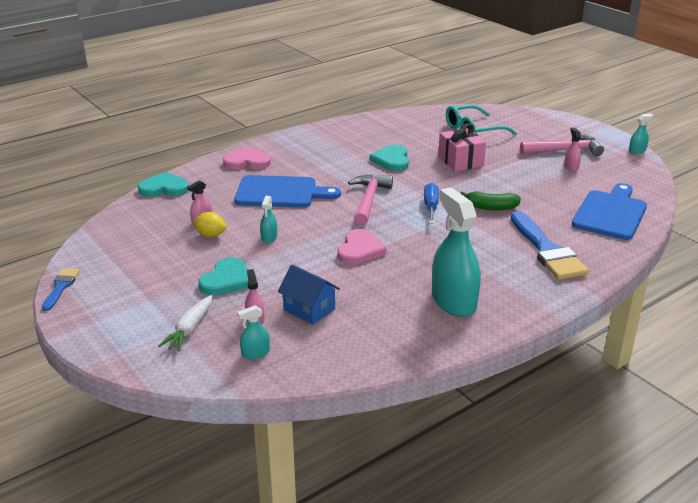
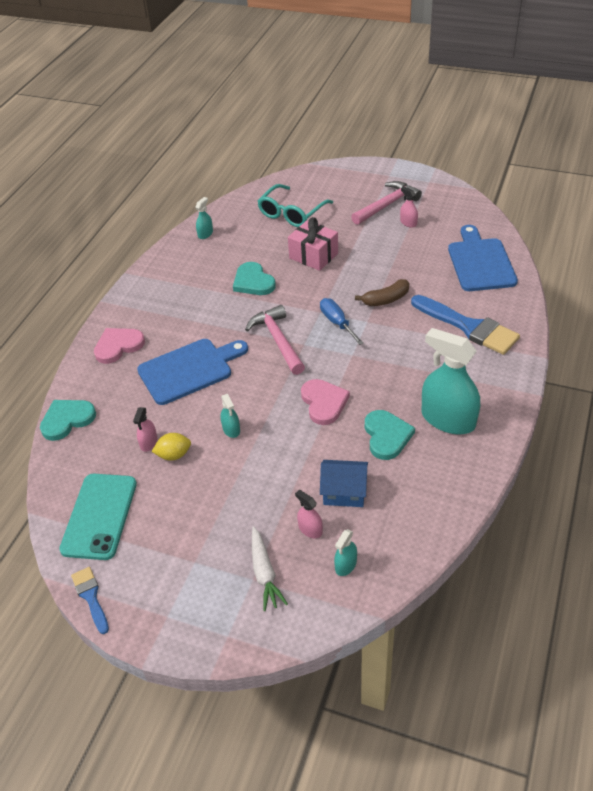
camera: 30 degrees left, 15 degrees up
(120, 247) = (99, 516): none -> turquoise phone
(226, 280) = (241, 500): turquoise heart -> turquoise heart (386, 436)
(491, 207) = (386, 299): green banana -> brown banana
(637, 150) = (442, 180): turquoise spray bottle -> turquoise spray bottle (205, 234)

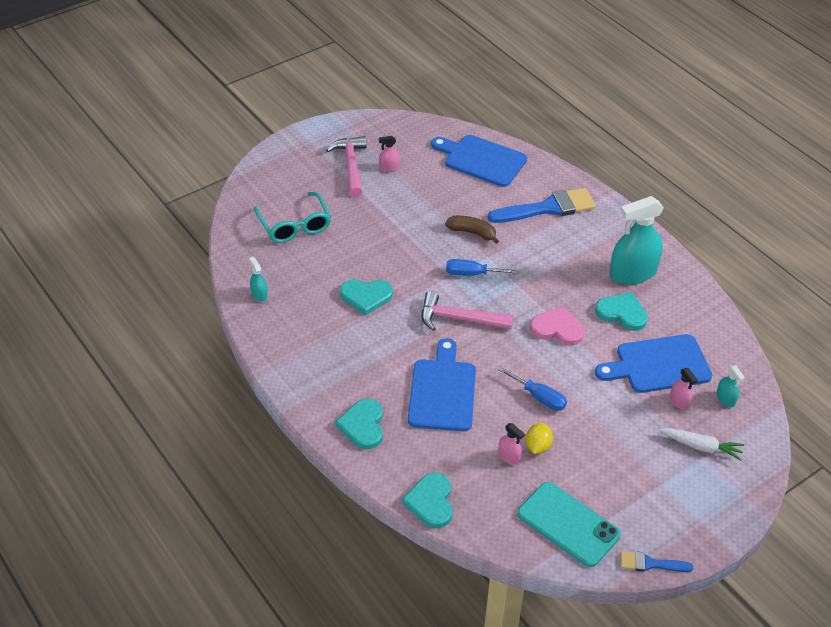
camera: 60 degrees left, 0 degrees up
(118, 346) = (363, 425): pink heart -> turquoise heart
(231, 429) = (539, 397): turquoise spray bottle -> blue screwdriver
(310, 529) = (679, 401): pink spray bottle -> pink spray bottle turned 105 degrees counterclockwise
(313, 256) = (371, 243): pink gift -> none
(344, 492) = (658, 365): blue house -> blue cutting board
(386, 299) = (472, 232): brown banana -> brown banana turned 75 degrees counterclockwise

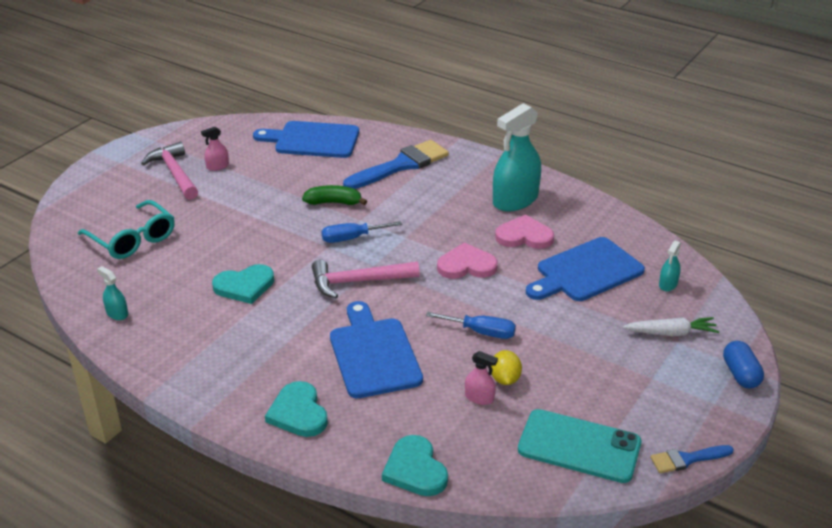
camera: 20 degrees left, 10 degrees down
(472, 232) = (334, 202): brown banana -> green banana
(622, 313) = (524, 236): turquoise heart -> pink heart
(679, 401) = (625, 298): pink spray bottle -> none
(725, 399) = (668, 284): turquoise spray bottle -> turquoise spray bottle turned 75 degrees clockwise
(740, 504) = (740, 374): none -> blue capsule

